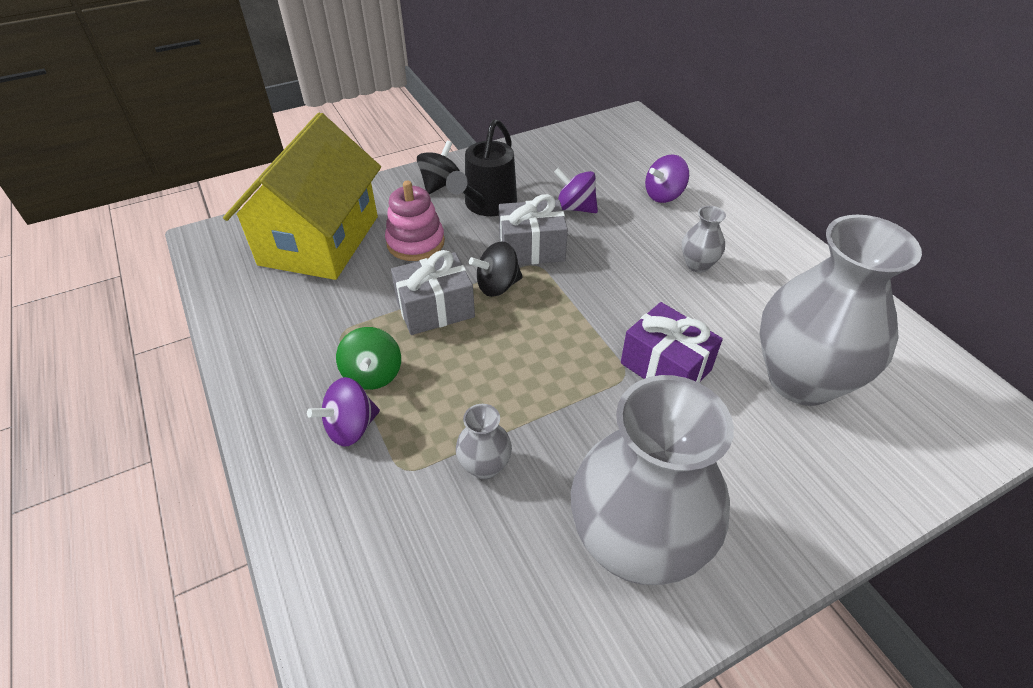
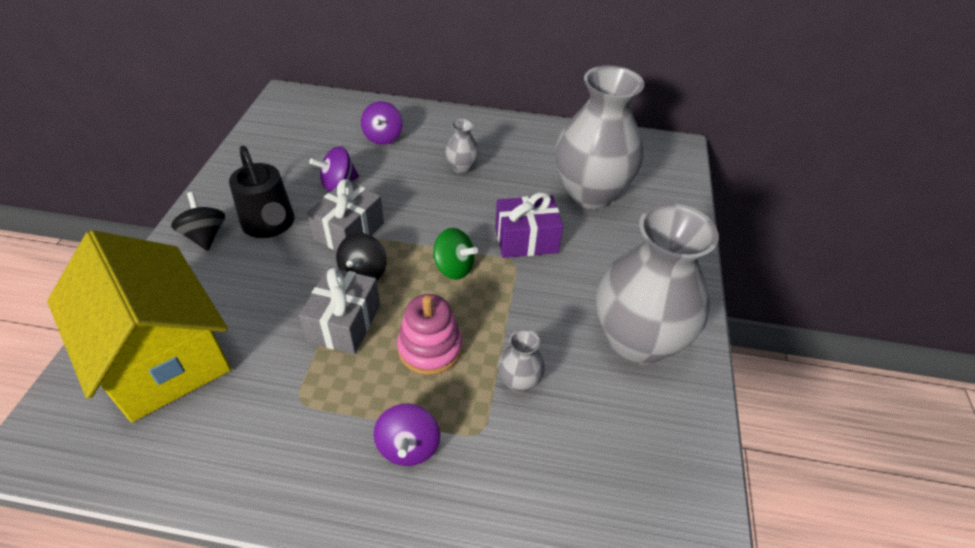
camera: 55 degrees left, 0 degrees up
(373, 374) = (369, 402): green spinning top -> green spinning top (454, 268)
(415, 242) = (255, 292): pink stacking toy -> pink stacking toy (430, 348)

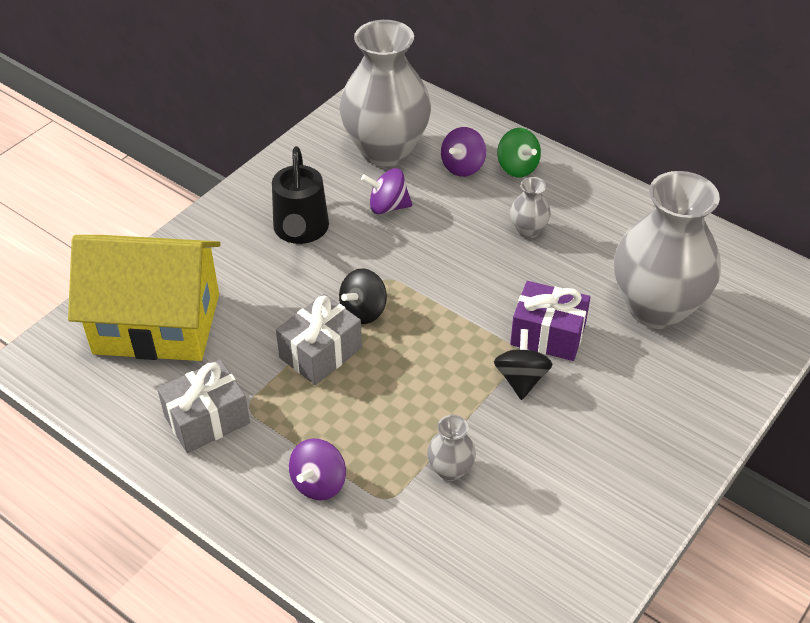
camera: 30 degrees right, 0 degrees up
(162, 355) = (157, 323): yellow house -> yellow house turned 75 degrees counterclockwise
(205, 236) = (237, 222): black spinning top -> black spinning top (521, 379)
(349, 231) = (372, 263): grey gift -> grey gift (207, 419)
(430, 348) = (385, 406): pink stacking toy -> none
(454, 268) = (454, 337): green spinning top -> green spinning top (517, 167)
(636, 341) = (595, 481): grey vase -> grey vase (385, 150)

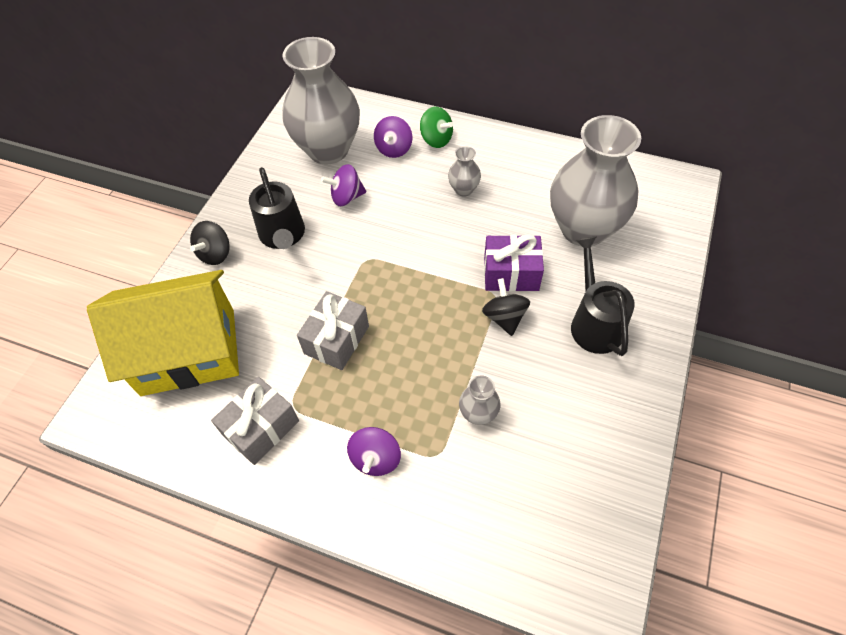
camera: 15 degrees left, 10 degrees up
(363, 311) = (359, 293): black spinning top -> black spinning top (215, 254)
(625, 412) = (594, 323): none -> black watering can

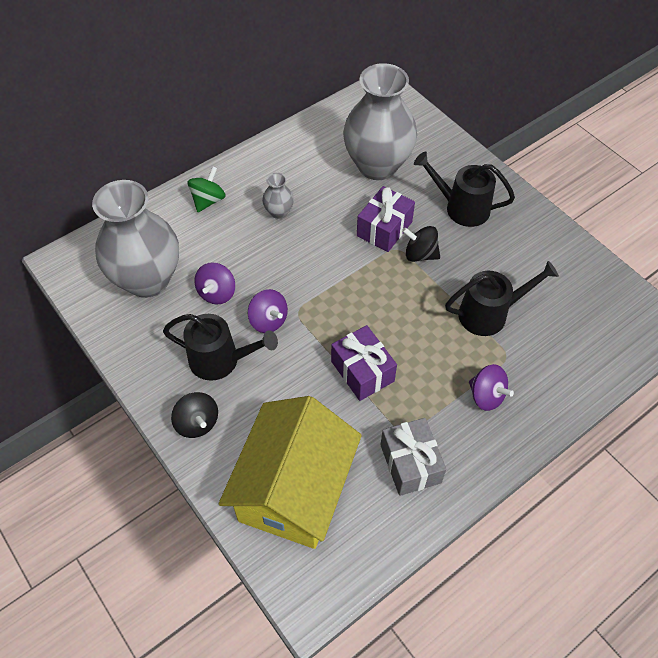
camera: 60 degrees left, 0 degrees up
(336, 340) = (362, 371): grey gift -> purple gift
(394, 149) = (192, 233): purple spinning top -> purple spinning top (268, 320)
(436, 139) = (208, 200): green spinning top -> green spinning top turned 45 degrees counterclockwise
(478, 414) = (489, 314): grey vase -> black watering can

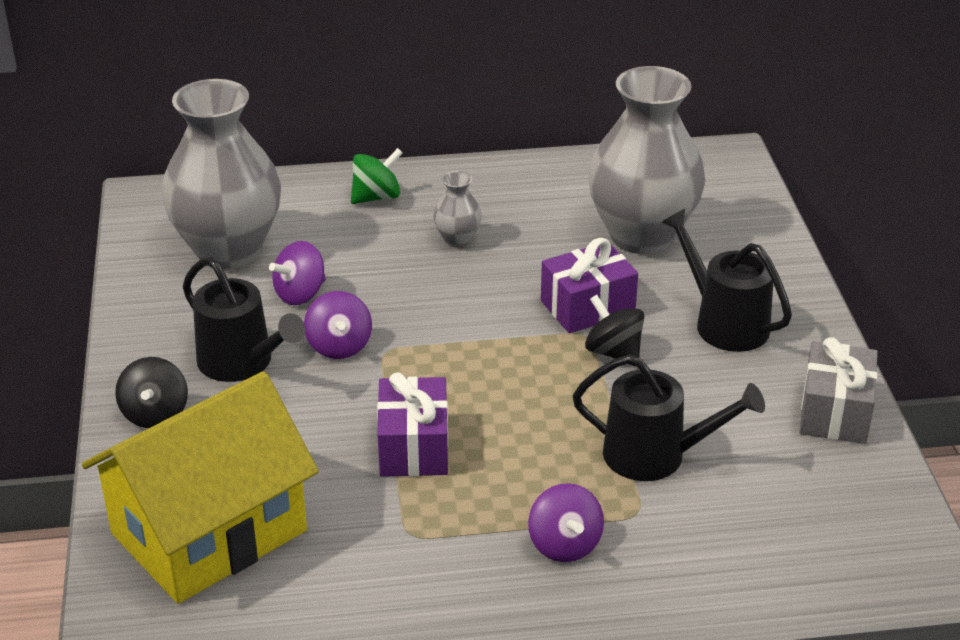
camera: 30 degrees right, 20 degrees down
(410, 463) = (386, 572): grey gift -> grey gift (834, 412)

